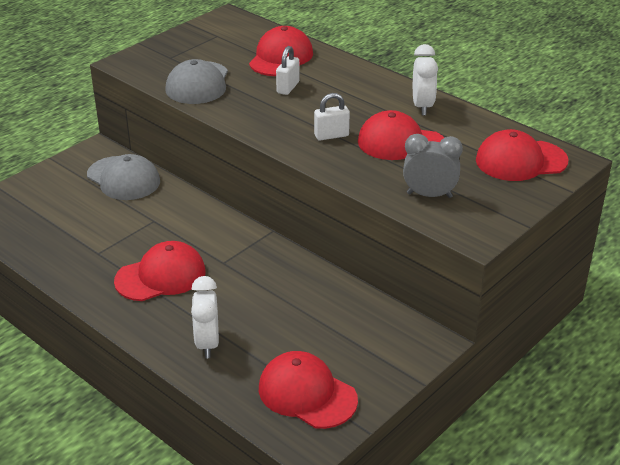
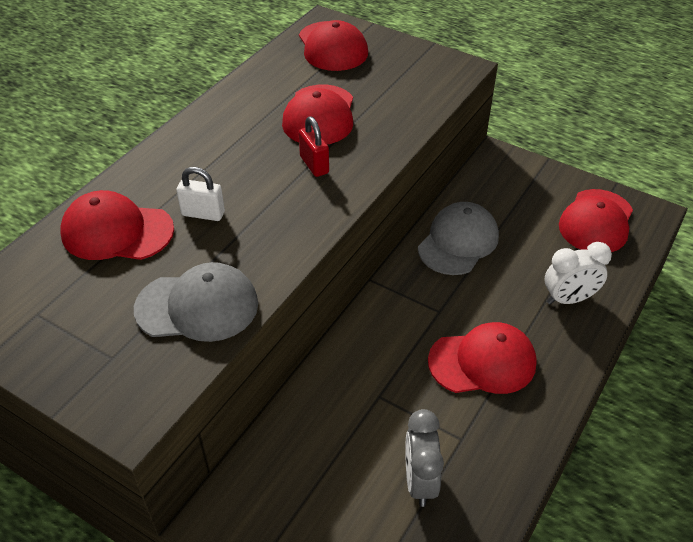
camera: 100 degrees left, 10 degrees up
(123, 178) = (289, 458): grey cap -> grey cap (458, 242)
(161, 276) = (482, 362): red cap -> red cap turned 120 degrees clockwise
(331, 135) = (314, 165): white padlock -> red padlock
(422, 106) = (238, 106): white clock -> none
(429, 195) = (408, 94): grey clock -> grey clock (420, 481)

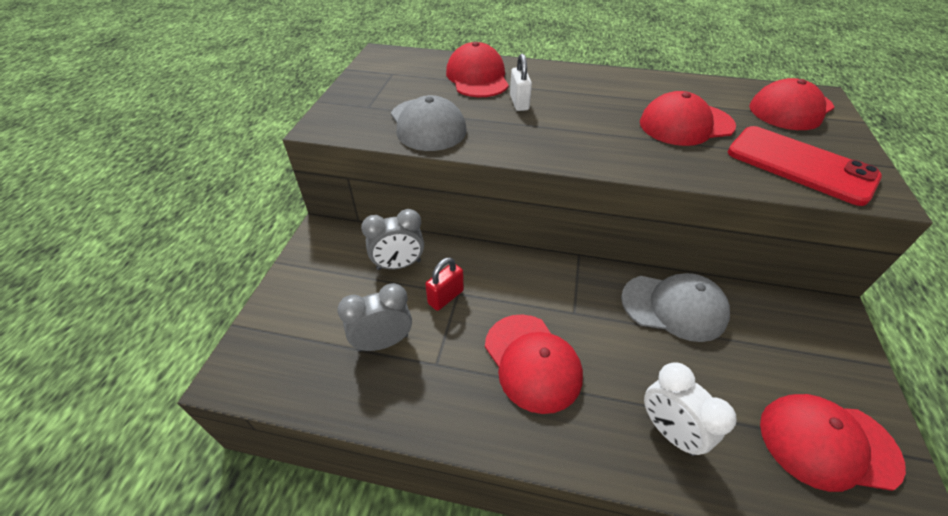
camera: 70 degrees right, 0 degrees up
(313, 442) = (398, 265): none -> grey clock
(314, 165) = (619, 137): red padlock -> red padlock (446, 297)
(410, 84) = (800, 165): none -> red phone

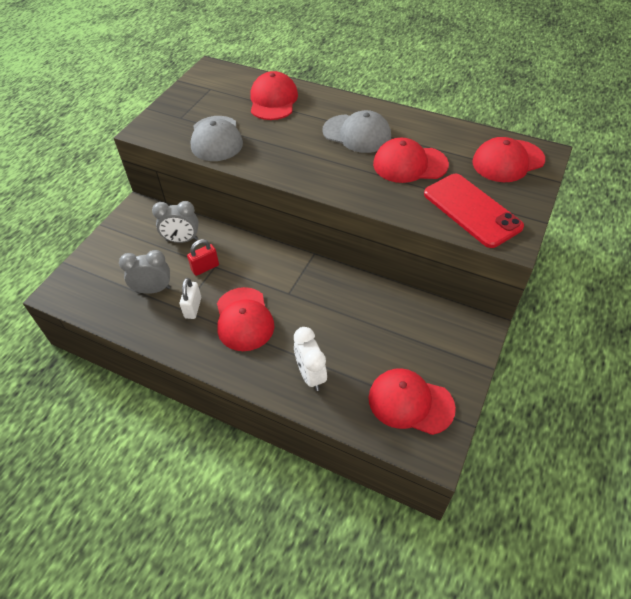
camera: 15 degrees right, 5 degrees up
(519, 103) = (293, 128): white padlock -> white padlock (193, 308)
(674, 307) = (362, 302): grey cap -> grey cap (357, 134)

